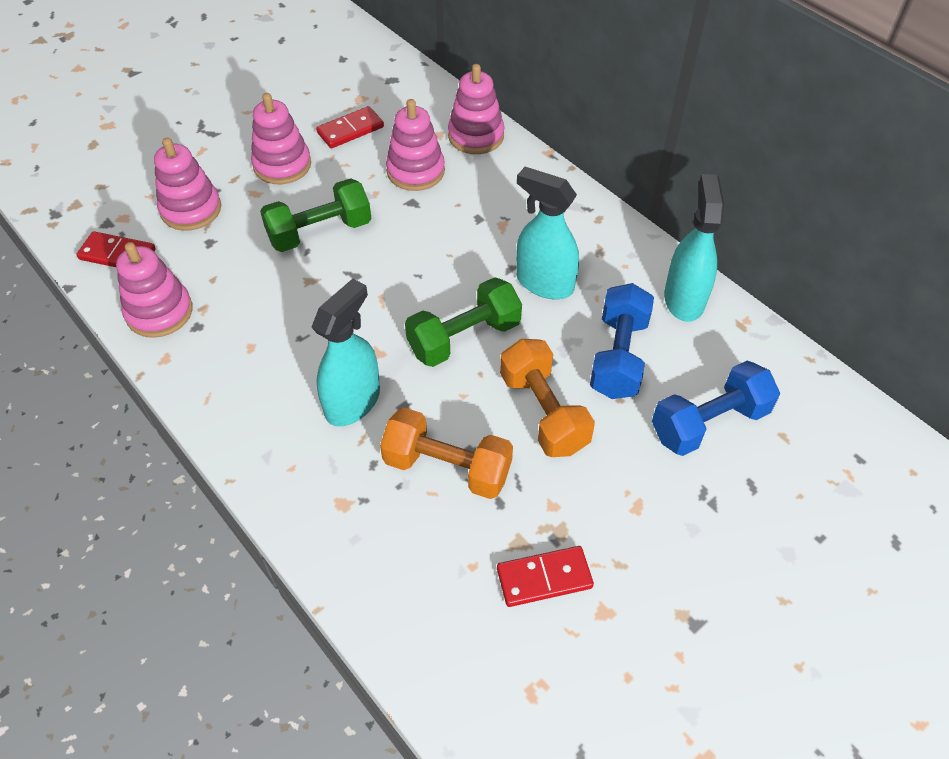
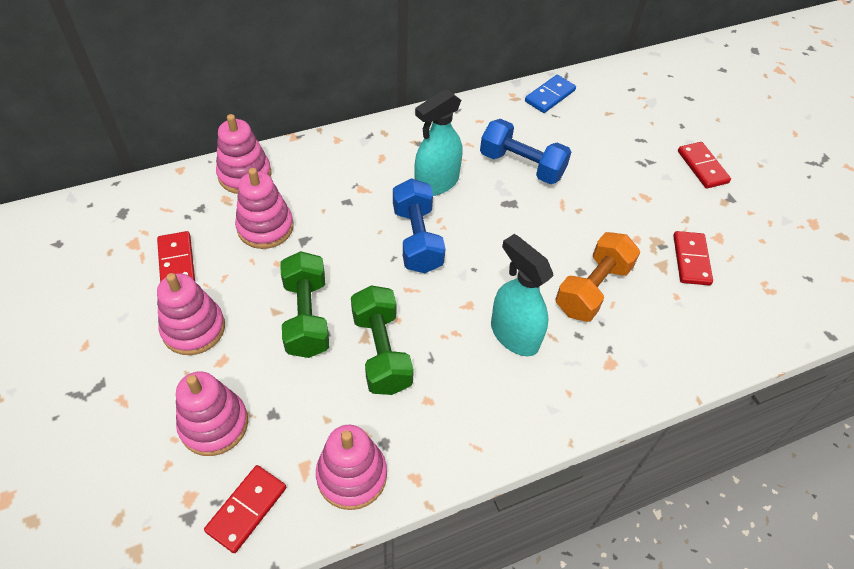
camera: 75 degrees left, 0 degrees up
(464, 338) = (473, 246): green dumbbell -> green dumbbell (381, 351)
(543, 412) = (558, 220): orange dumbbell -> none
(684, 299) = (482, 116): turquoise spray bottle -> none
(709, 423) = (590, 141): blue dumbbell -> blue dumbbell (417, 239)
(741, 576) = (702, 167): none -> red domino
(772, 361) = (550, 96): none -> blue domino

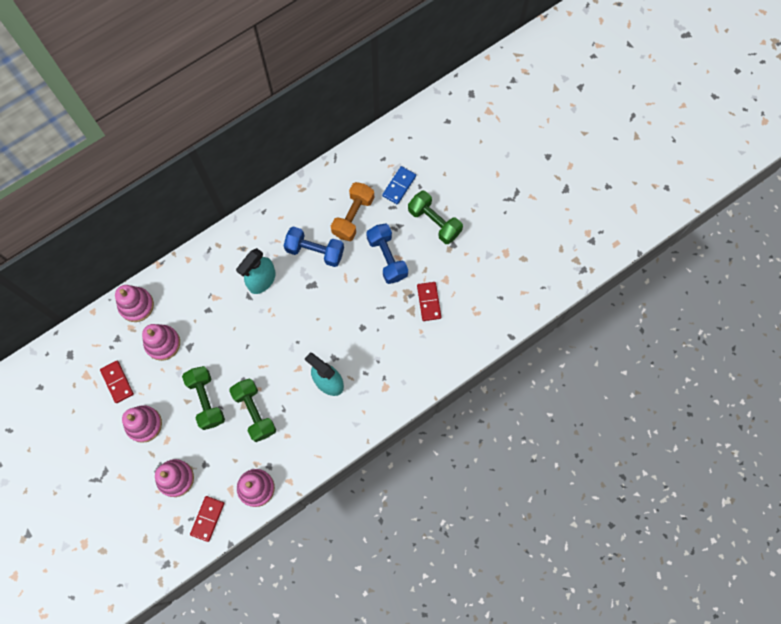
camera: 10 degrees left, 20 degrees up
(417, 239) = (258, 328): blue dumbbell -> blue dumbbell (387, 258)
(550, 96) = (326, 181): blue domino -> blue domino (399, 186)
(592, 289) = (370, 338): orange dumbbell -> orange dumbbell (353, 216)
(702, 167) = (434, 222): red domino -> green dumbbell

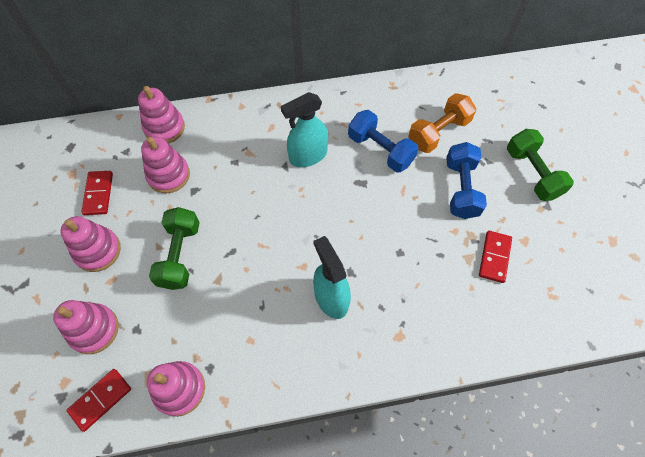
camera: 25 degrees right, 10 degrees down
(254, 412) = (227, 294): green dumbbell -> none
(399, 186) = (503, 122): blue domino -> none

